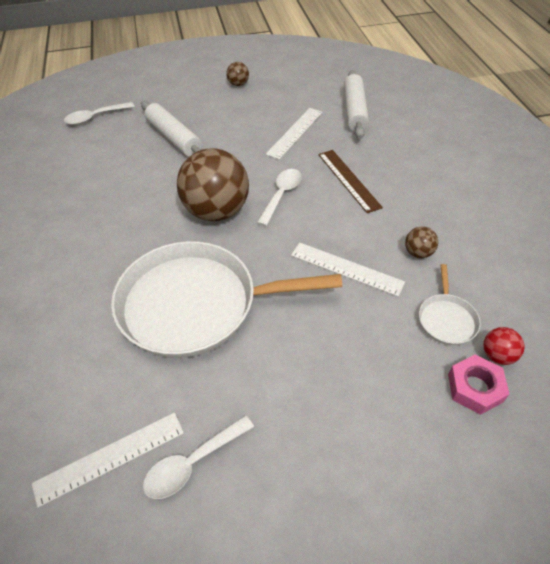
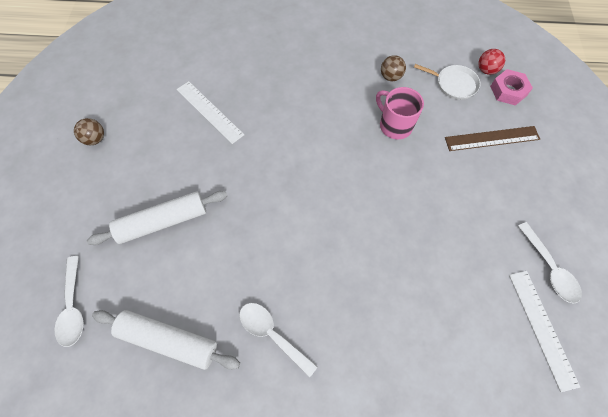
camera: 75 degrees left, 15 degrees up
(196, 304) = (407, 241): white pan -> none
(217, 211) = (297, 202): brown ball -> none
(281, 195) = (295, 146): white spoon -> white spoon (272, 334)
(346, 269) = (394, 125): white ruler -> pink mug
(348, 180) = (294, 92): brown ruler -> brown ruler (492, 138)
(354, 111) = (199, 57): white rolling pin -> white rolling pin (169, 340)

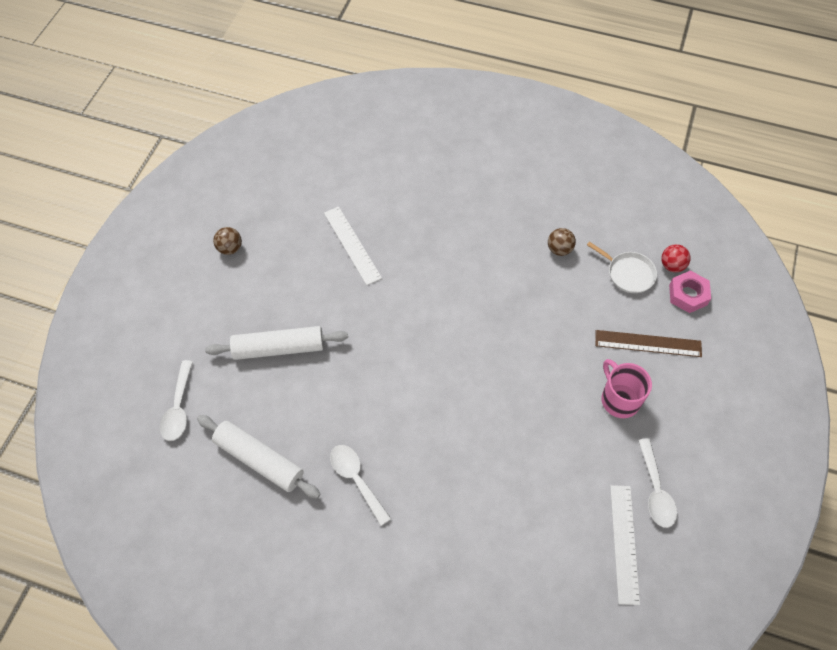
camera: 15 degrees right, 5 degrees down
(394, 125) = (545, 305): pink mug -> pink mug (619, 399)

